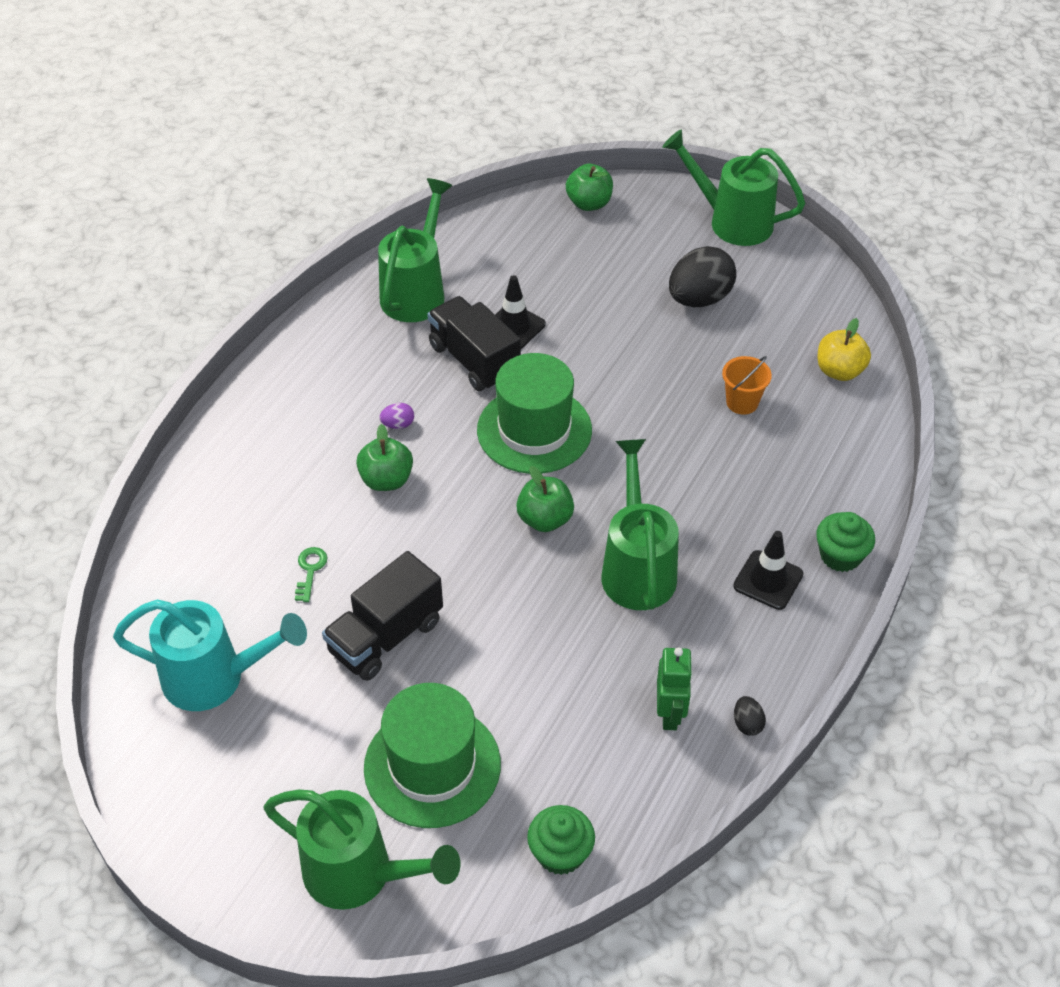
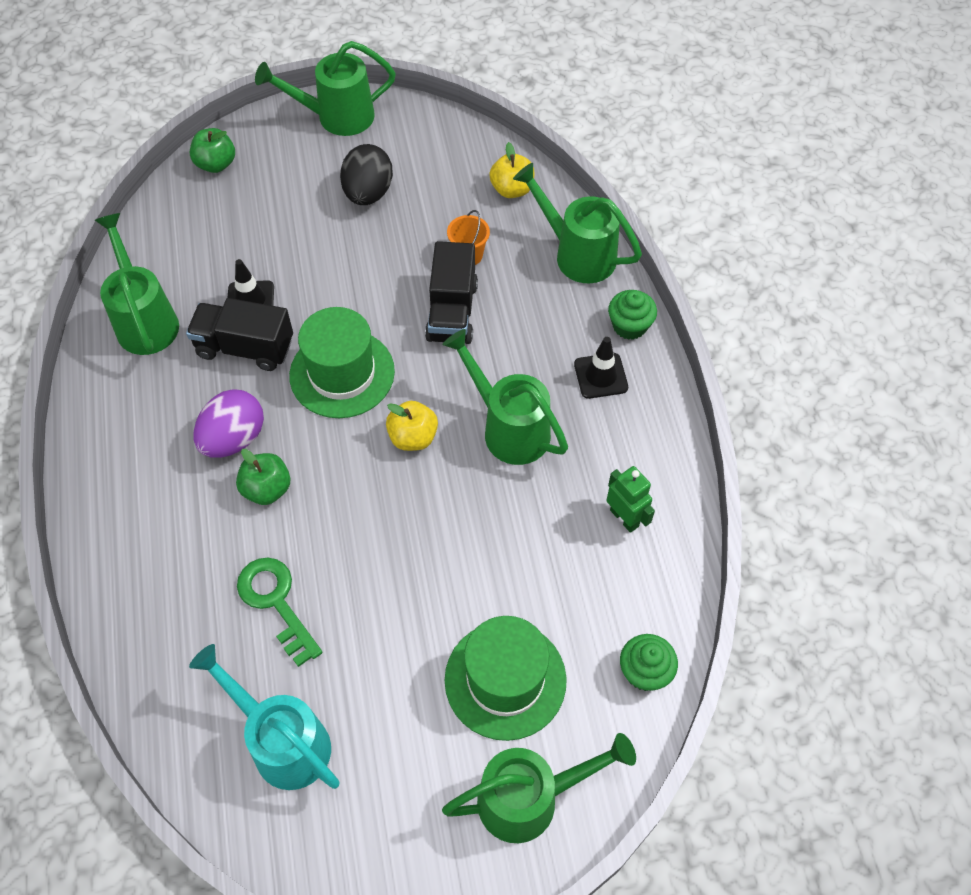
camera: 40 degrees left, 10 degrees up
(215, 678) = (283, 742): turquoise watering can -> turquoise watering can turned 105 degrees counterclockwise
(310, 570) = (276, 602): green key -> green key, size x1.96
(386, 636) = (382, 610): black truck -> black truck (452, 312)
(398, 424) = (234, 439): purple egg -> purple egg, size x2.35
(545, 519) = (413, 437): green apple -> yellow apple
(747, 724) = (677, 488): black egg -> none
(850, 463) = (577, 254): none -> green watering can

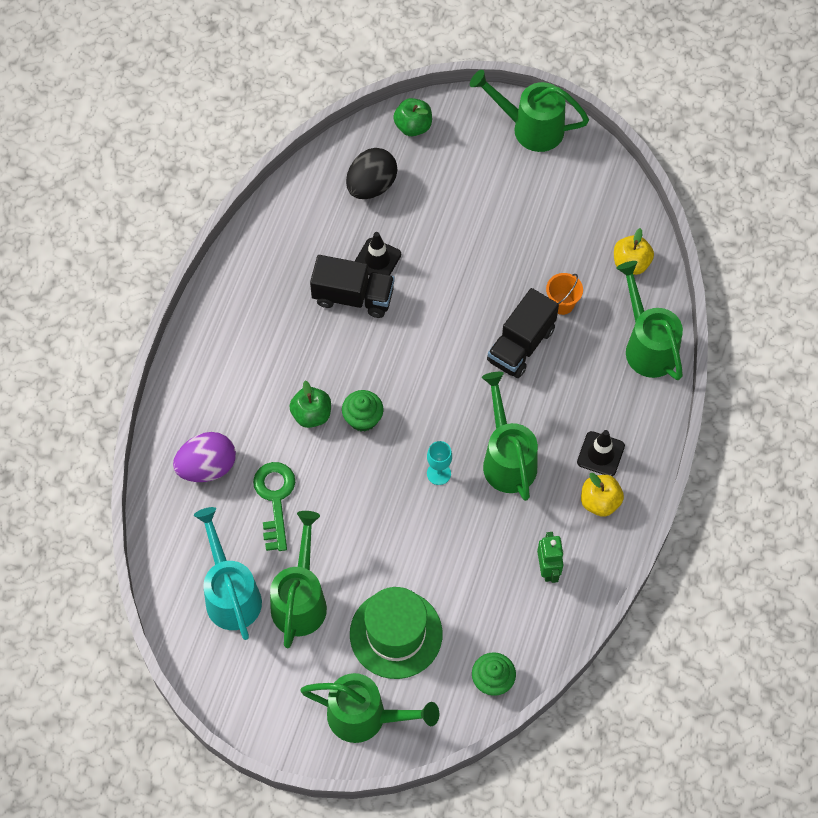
camera: 30 degrees right, 5 degrees up
(145, 320) = (293, 237): green watering can -> green watering can (300, 600)
(234, 439) = (308, 364): purple egg -> purple egg (207, 467)
(245, 348) = (353, 296): black truck -> black truck turned 150 degrees clockwise
(342, 373) = (411, 353): green hat -> none
(368, 193) = (516, 210): black egg -> black egg (371, 186)
(413, 437) = (434, 429): yellow apple -> yellow apple (600, 502)
(445, 480) = (438, 473): none -> turquoise goblet
(629, 326) = (649, 425): green cupcake -> green cupcake (363, 418)

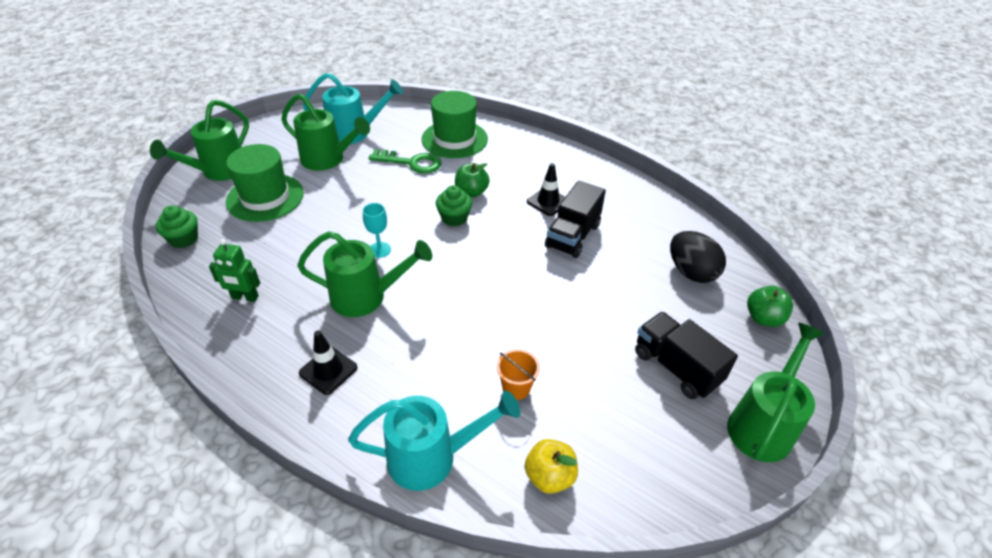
camera: 105 degrees right, 20 degrees down
(207, 467) = (454, 139): purple egg -> green hat
(377, 259) = (607, 259): black traffic cone -> black traffic cone (548, 202)
(521, 345) = (480, 339): black truck -> black truck (676, 367)
(600, 502) = (279, 354): yellow apple -> none
(647, 345) = (432, 457): green watering can -> turquoise watering can

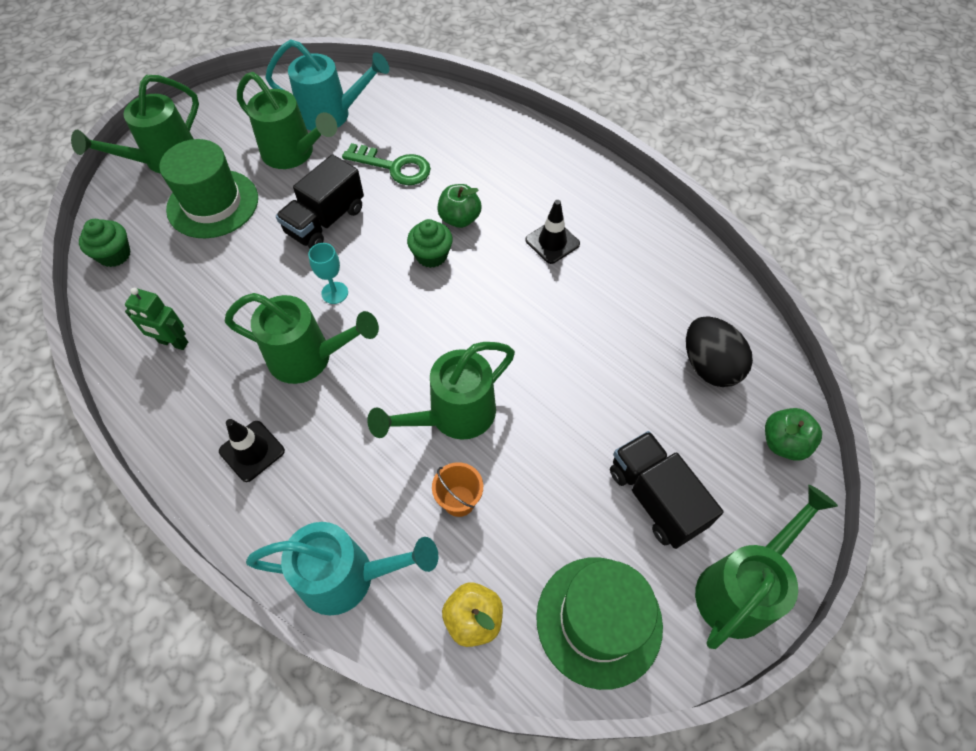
camera: 10 degrees right, 15 degrees up
(454, 139) = (454, 134): green hat -> green hat (599, 620)
(497, 326) = (453, 415): none -> green watering can
(573, 236) = (572, 297): black truck -> black truck (325, 221)

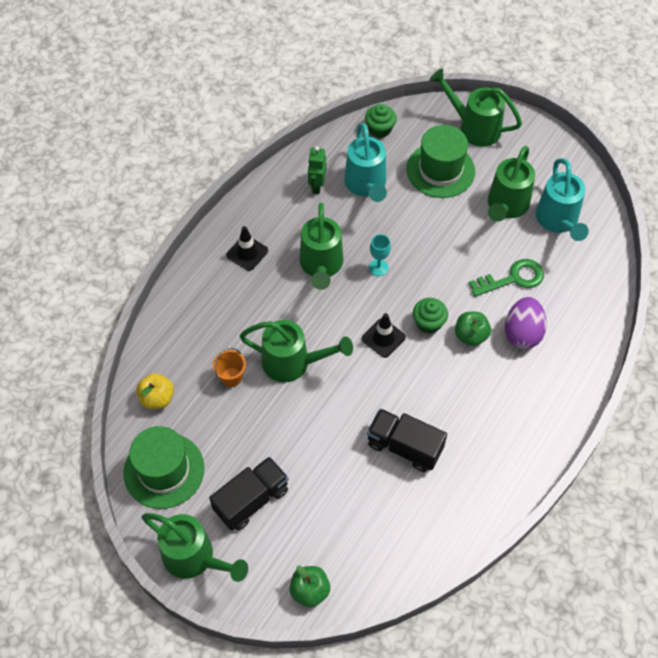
camera: 80 degrees right, 0 degrees up
(325, 221) = (443, 245): black truck -> black truck (404, 447)
(347, 577) = (174, 325): turquoise watering can -> turquoise watering can (366, 185)
(394, 167) = (513, 278): green key -> green key turned 120 degrees counterclockwise
(453, 415) = (293, 363): green watering can -> green watering can turned 150 degrees clockwise
(468, 173) = (522, 333): none -> purple egg
(552, 242) = (464, 407): black traffic cone -> black traffic cone (383, 338)
(709, 366) = (368, 534): black egg -> none

